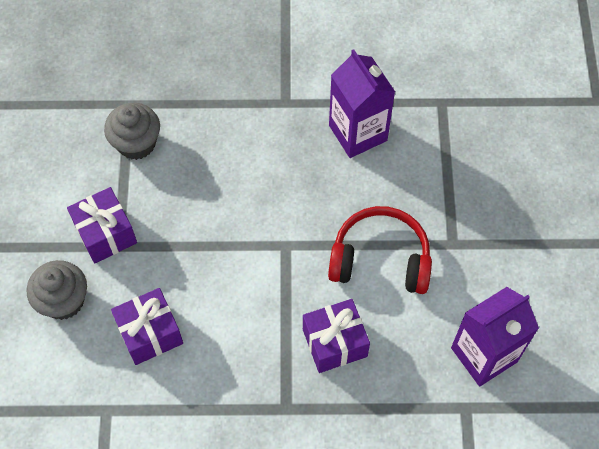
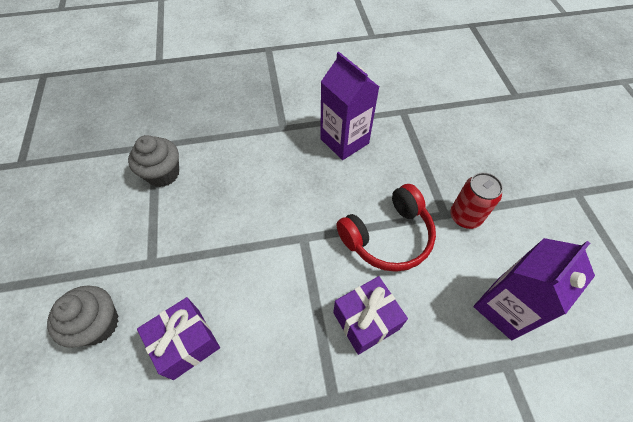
camera: 10 degrees left, 5 degrees down
(106, 234) = (138, 253): purple gift -> none
(380, 259) = (388, 236): red headphones -> red headphones turned 150 degrees clockwise
(475, 250) = (465, 216): none -> red can

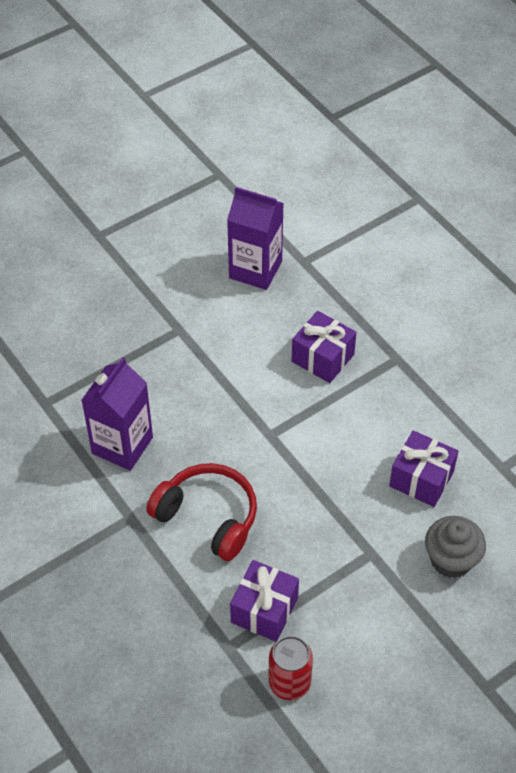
camera: 115 degrees left, 5 degrees down
(163, 174) = (264, 610): grey cupcake -> purple gift
(388, 236) = (230, 367): red headphones -> red headphones (208, 517)
(465, 216) = (173, 313): red can -> red can (289, 683)

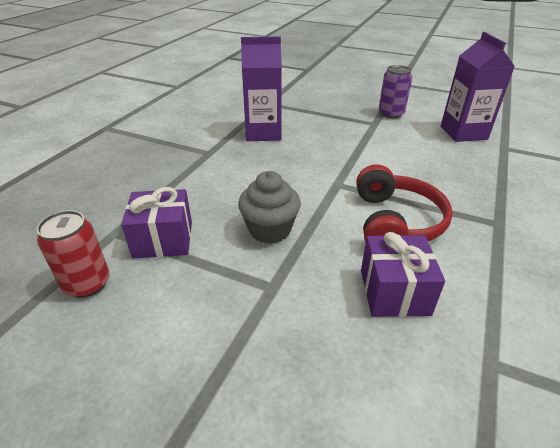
camera: 60 degrees right, 15 degrees down
(169, 299) = (391, 114): none -> purple can
(208, 517) = (235, 182): red headphones -> red headphones (395, 222)
(322, 358) = (438, 184): purple gift -> none
(451, 559) = (317, 362): grey cupcake -> grey cupcake (270, 230)

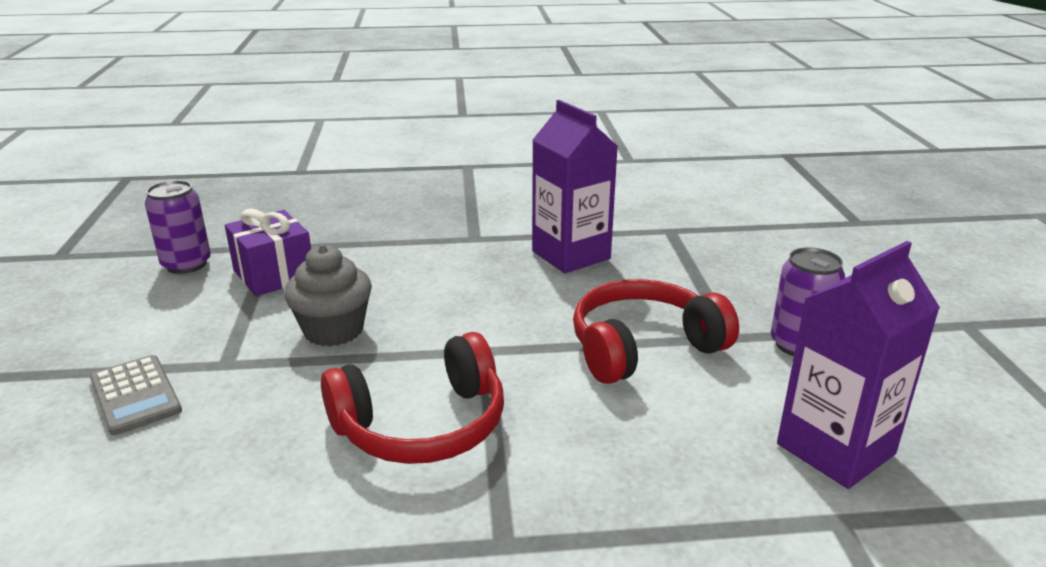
camera: 60 degrees right, 10 degrees down
(87, 283) = (186, 264): red can -> purple can
(280, 345) = (135, 395): none -> grey calculator
(367, 144) = (643, 347): none -> red headphones
(394, 292) = (256, 457): purple gift -> none

